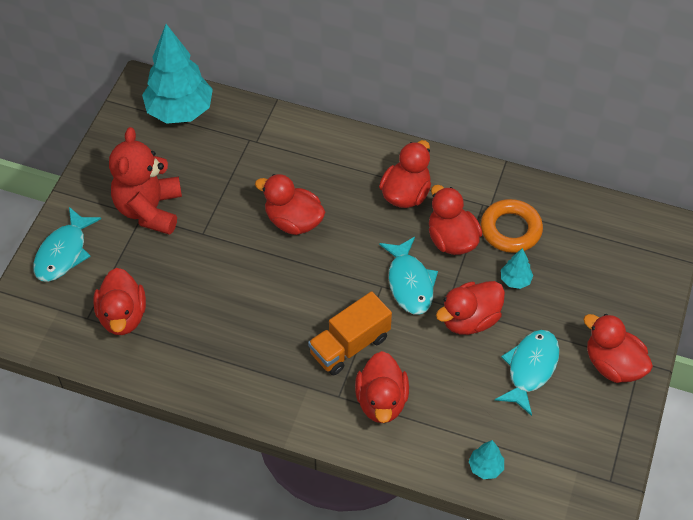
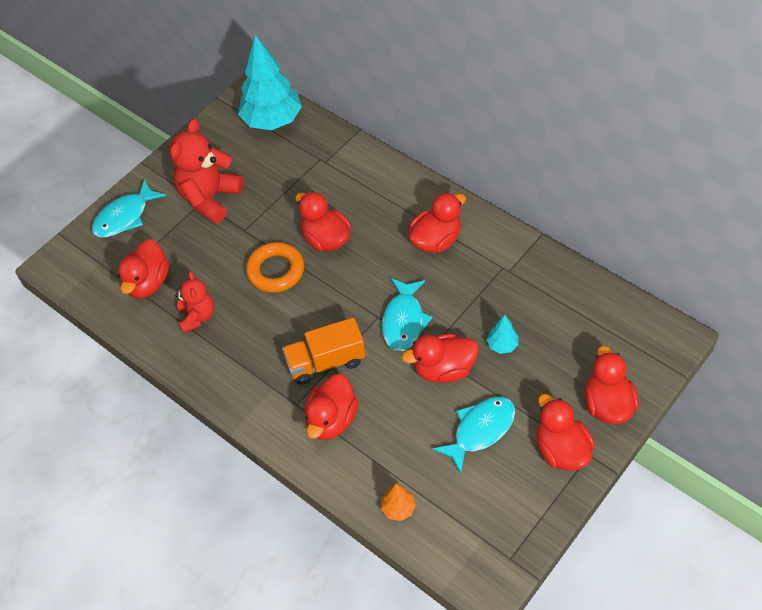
camera: 25 degrees right, 0 degrees up
(194, 336) = (197, 316): none -> red teddy bear
(451, 240) = (459, 292): red duck -> red duck (607, 404)
(485, 467) = (398, 508): turquoise tree -> orange tree
(510, 229) = (518, 297): orange ring -> orange ring (276, 271)

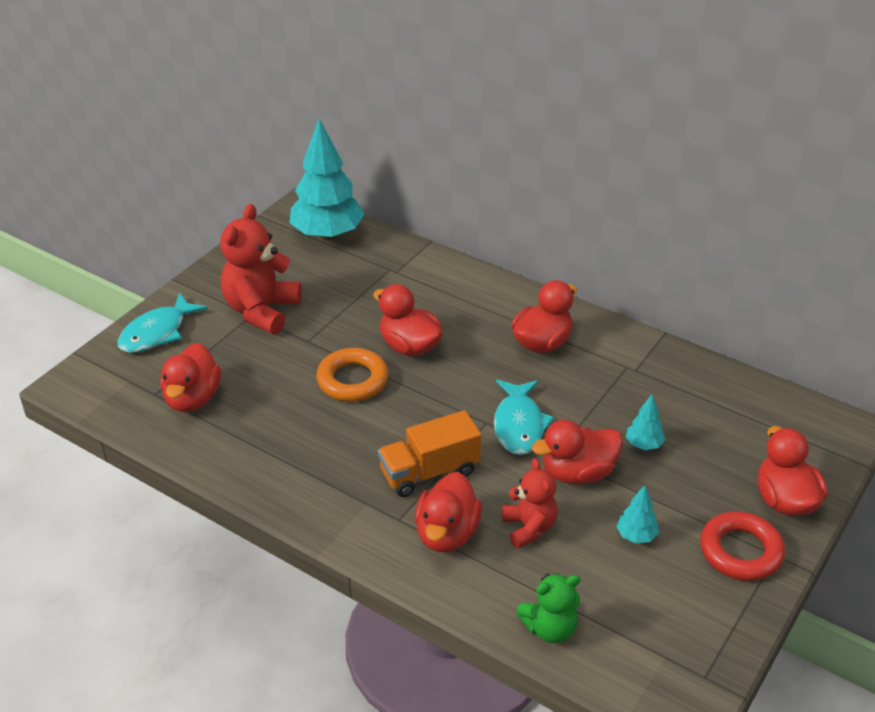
camera: 10 degrees left, 15 degrees down
(197, 316) = (260, 431): red teddy bear -> red teddy bear (529, 527)
(398, 508) = (550, 628): orange tree -> green teddy bear
(480, 430) = (636, 536): turquoise fish -> turquoise tree
(561, 450) = (740, 551): red duck -> red ring

